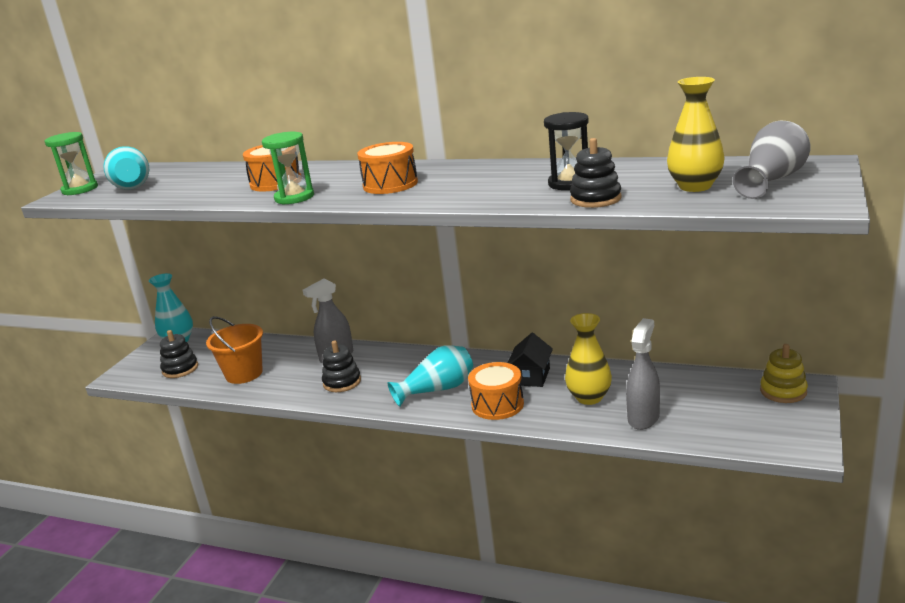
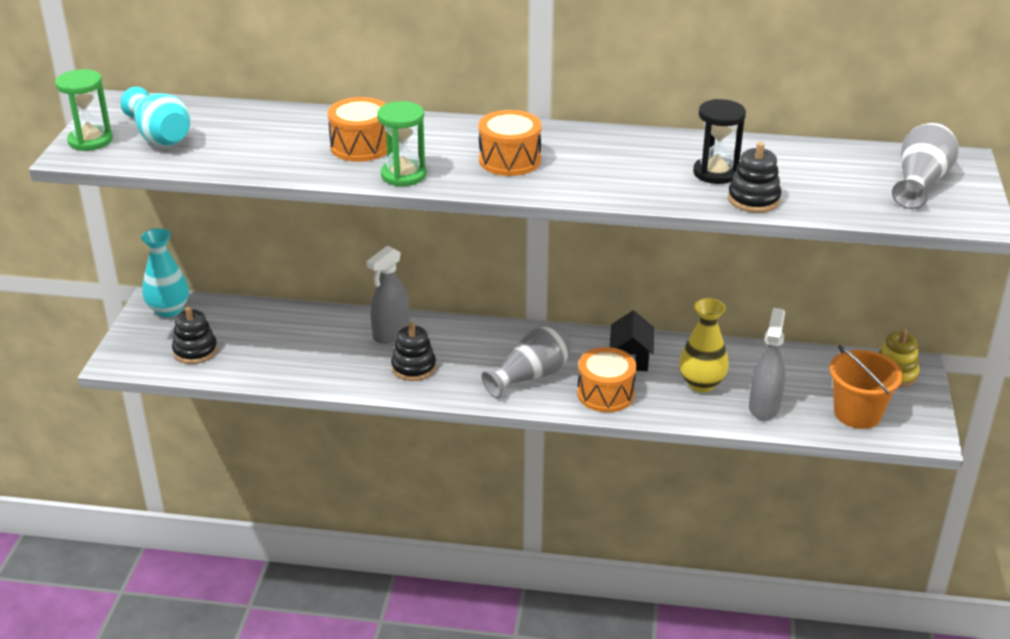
camera: 15 degrees left, 10 degrees up
(244, 374) = (284, 357): orange bucket -> orange bucket (857, 413)
(437, 390) = (531, 376): turquoise vase -> grey vase
(695, 186) = (848, 187): yellow vase -> none

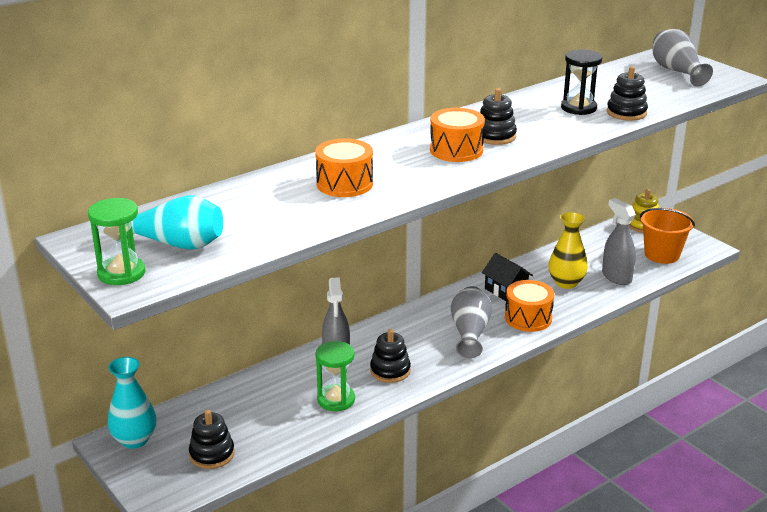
camera: 45 degrees left, 5 degrees down
(403, 175) = (413, 187): green hourglass -> green hourglass (336, 399)
(572, 164) = (495, 136): none -> black stacking toy

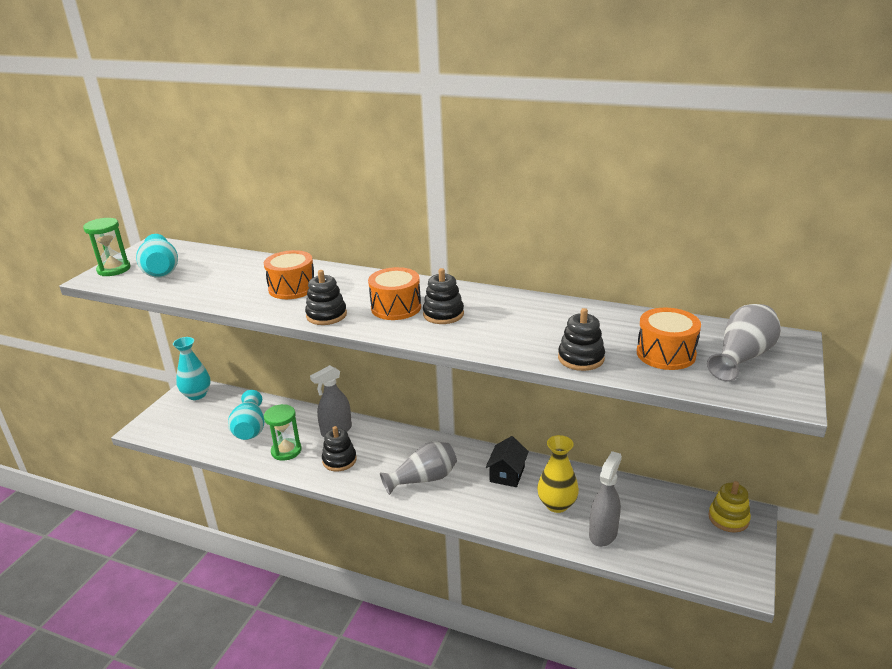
camera: 60 degrees right, 0 degrees up
(212, 454) = (196, 427): black stacking toy -> black stacking toy (326, 315)
(263, 414) = (250, 428): none -> turquoise vase
(528, 318) = (475, 503): orange drum -> orange drum (666, 354)
(578, 108) = (558, 332): black hourglass -> none
(662, 254) = (684, 552): orange bucket -> none

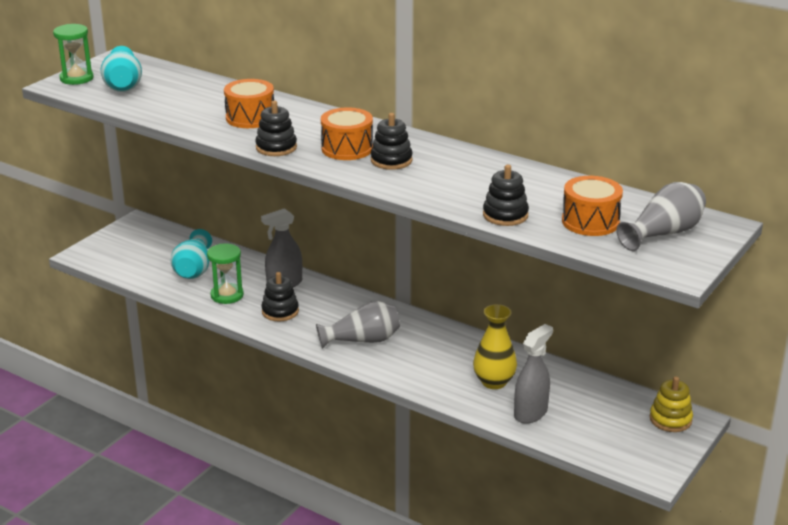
camera: 10 degrees right, 0 degrees up
(197, 395) = (143, 229): turquoise vase -> none
(507, 474) = (452, 348): black house -> none

